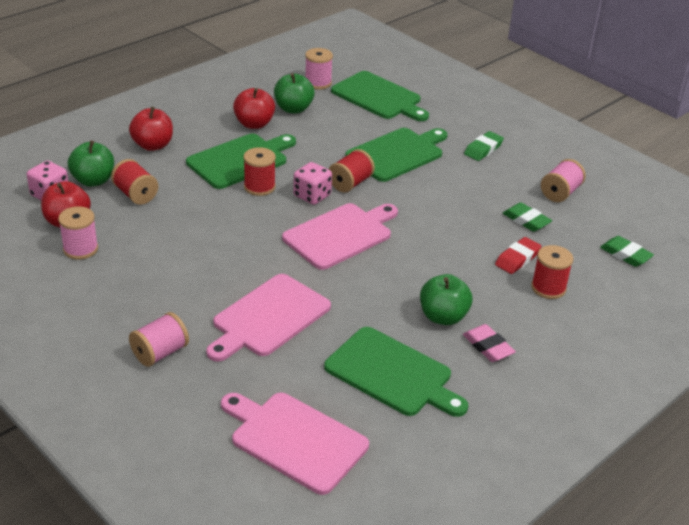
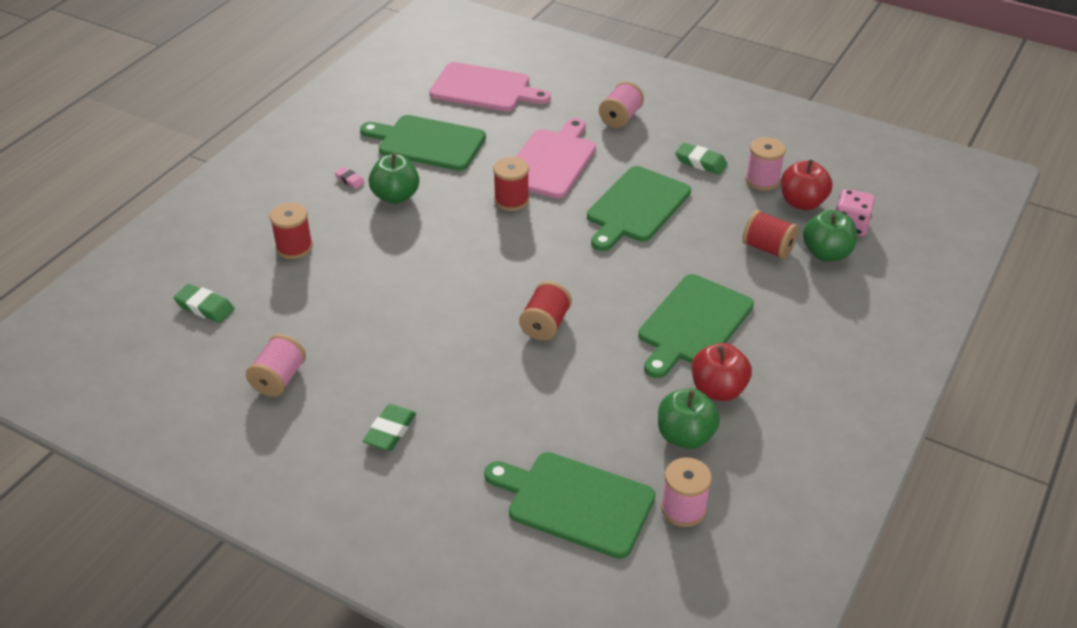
camera: 165 degrees right, 5 degrees up
(153, 145) = (810, 318): red apple -> none
(259, 187) = (645, 292): red spool -> red spool (511, 200)
(312, 196) = (580, 295): pink dice -> none
(340, 235) = (525, 255): pink cutting board -> none
(397, 154) = (505, 389): green cutting board -> green cutting board (636, 207)
(488, 347) = (350, 180): pink eraser -> pink eraser, size x0.61
(517, 259) = (329, 272): red eraser -> none
(526, 220) = (322, 325): green eraser -> green eraser (700, 162)

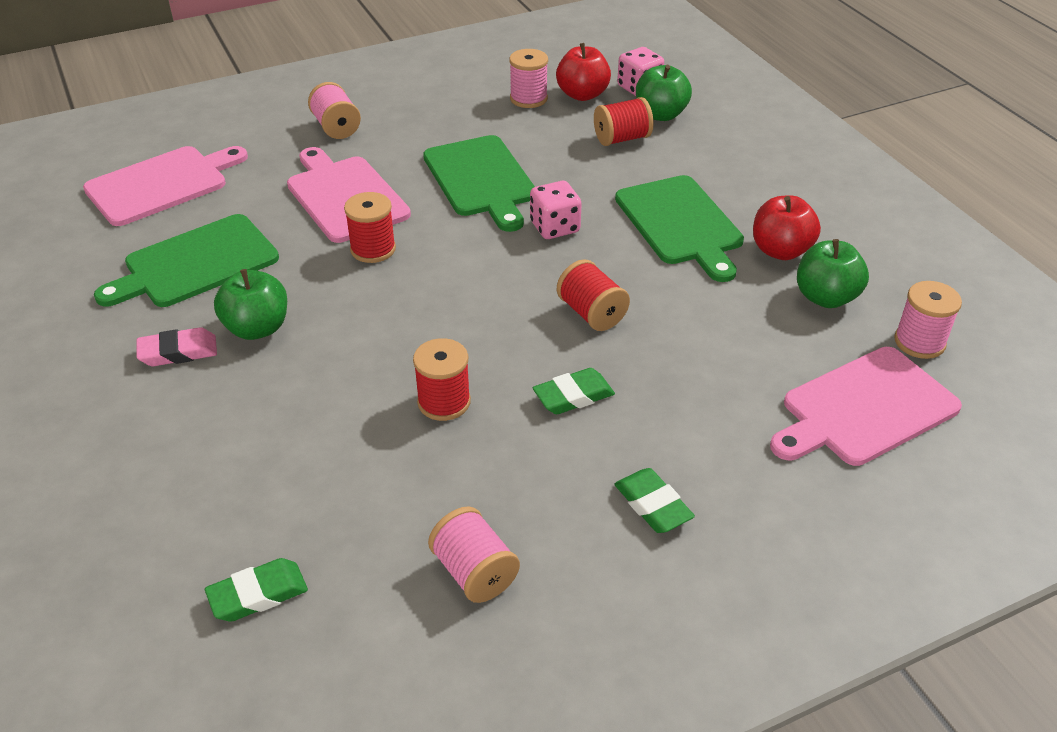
camera: 55 degrees left, 0 degrees up
(294, 247) = (243, 454): red spool -> red spool (444, 402)
(350, 180) = (178, 352): pink eraser -> pink eraser, size x1.64
(575, 502) = (864, 408): green cutting board -> pink cutting board
(620, 265) = (555, 227): none -> pink dice
(700, 162) = (462, 116): green eraser -> green eraser (573, 396)

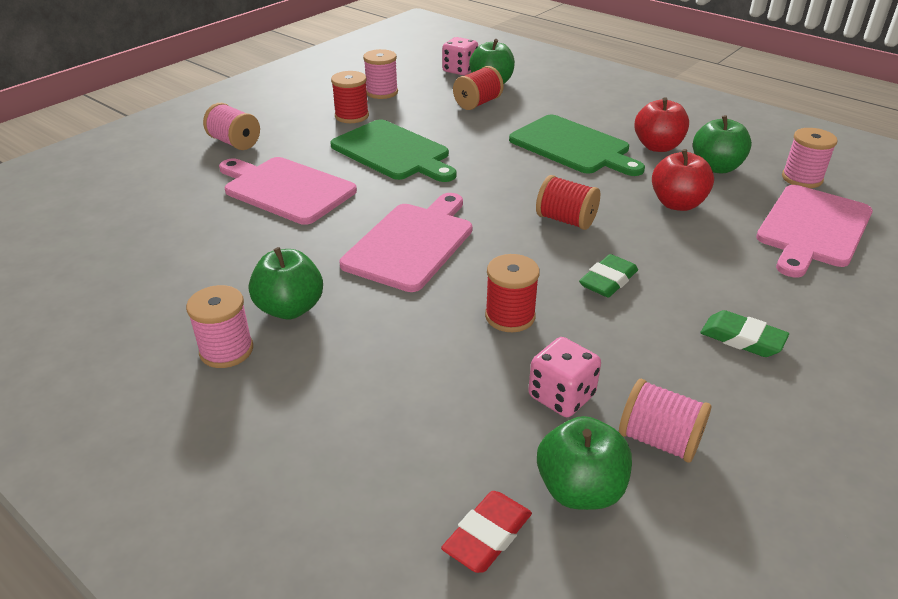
camera: 25 degrees left, 5 degrees down
(162, 184) = (97, 220): pink cutting board -> pink cutting board (412, 243)
(178, 352) = (226, 350): pink eraser -> pink spool
(195, 263) = (184, 273): green cutting board -> none
(258, 594) = (487, 536): green eraser -> red eraser
(365, 587) = (580, 489): none -> green apple
(373, 249) = (345, 221): red spool -> red spool (352, 116)
(555, 227) = (482, 170): pink dice -> pink dice (561, 396)
(582, 95) = (421, 82): red apple -> red apple (677, 204)

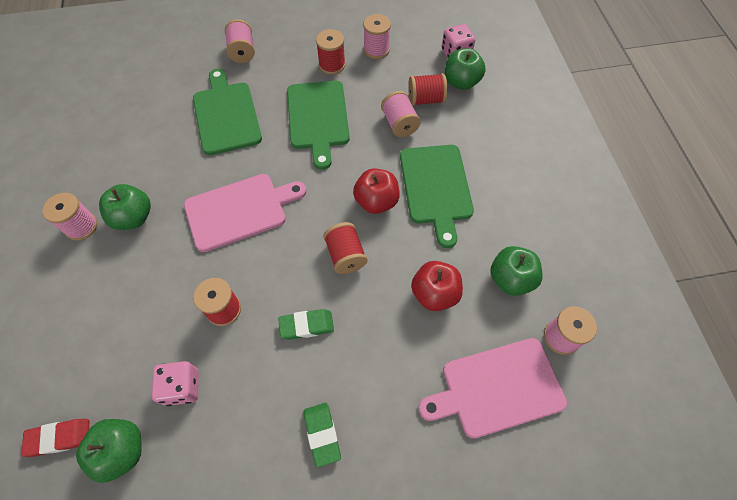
camera: 40 degrees right, 25 degrees up
(286, 189) = (226, 115): pink cutting board -> green cutting board
(657, 146) = (496, 228): red apple -> red apple (376, 201)
(659, 440) = (191, 458): pink spool -> pink spool (399, 124)

